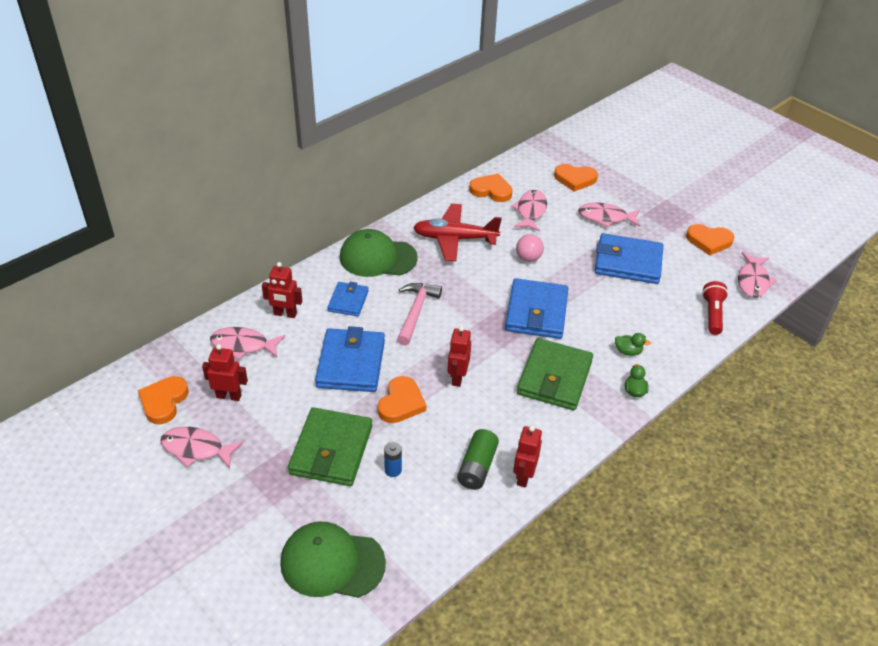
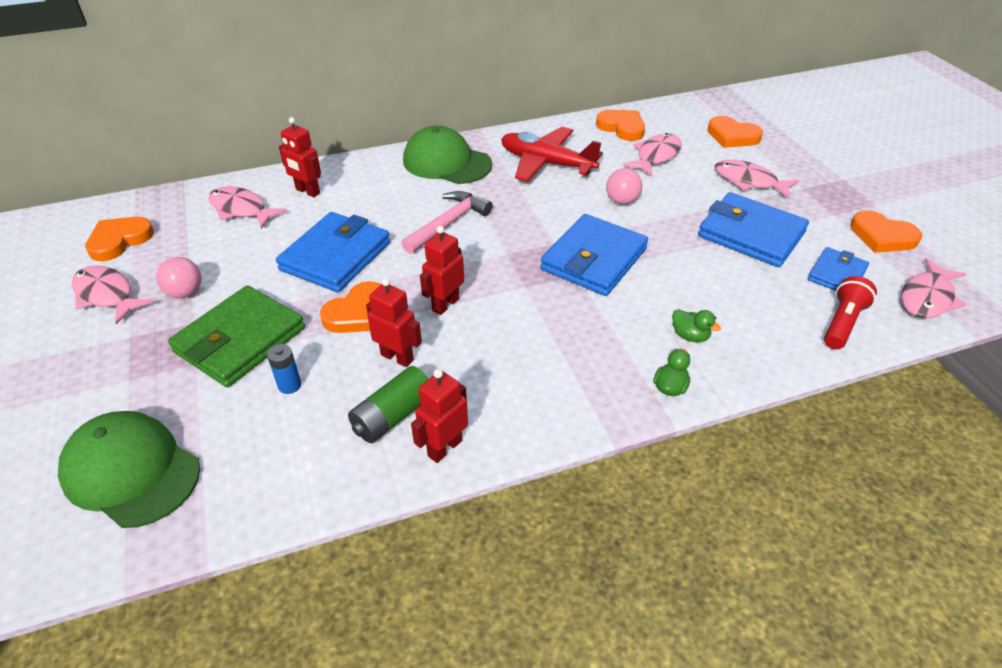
camera: 25 degrees right, 0 degrees up
(229, 396) = (185, 253): red robot -> red robot (397, 357)
(258, 427) = (185, 293): none -> pink ball
(348, 301) = (383, 195): blue wallet -> blue wallet (837, 274)
(554, 377) = (568, 339): green wallet -> none

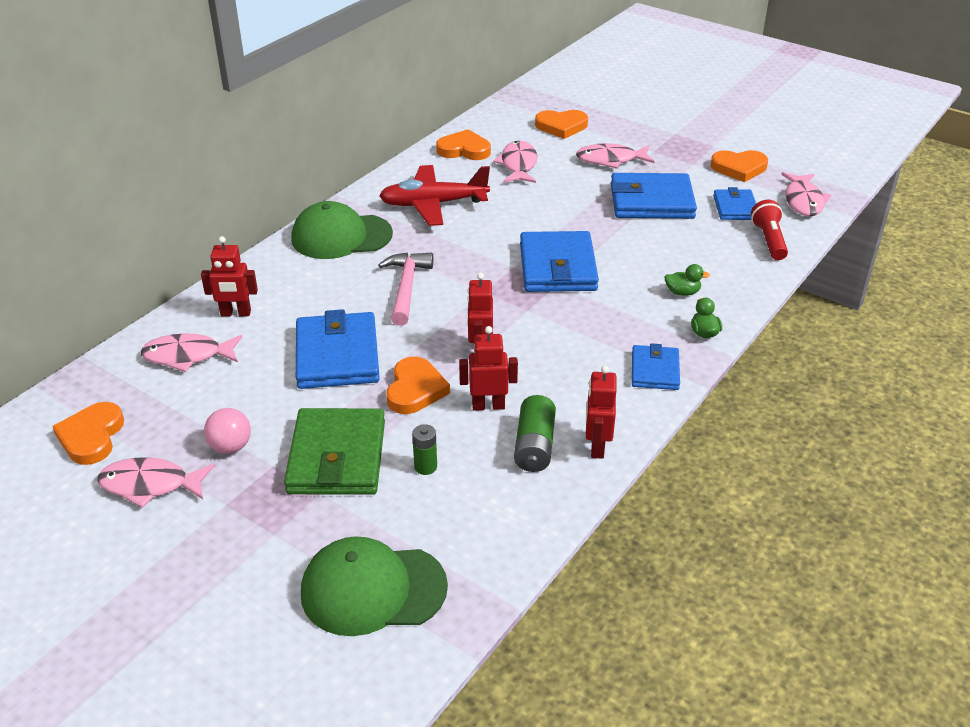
camera: 35 degrees left, 5 degrees down
(289, 385) = (425, 467): blue battery -> green battery
(579, 401) = (655, 371): none -> blue wallet
(621, 201) = (530, 212): pink ball -> none

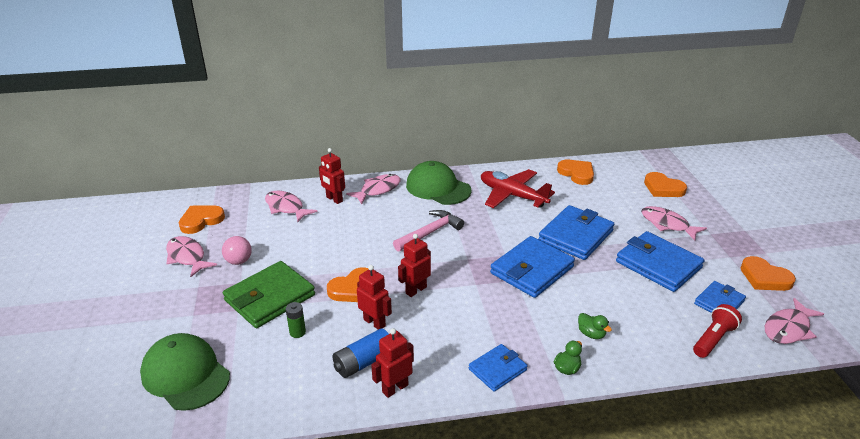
camera: 45 degrees right, 5 degrees down
(337, 355) = (345, 247): blue wallet -> blue wallet (576, 236)
(518, 165) = (598, 198): pink fish -> pink fish (378, 190)
(534, 446) = (363, 362): green battery -> blue battery

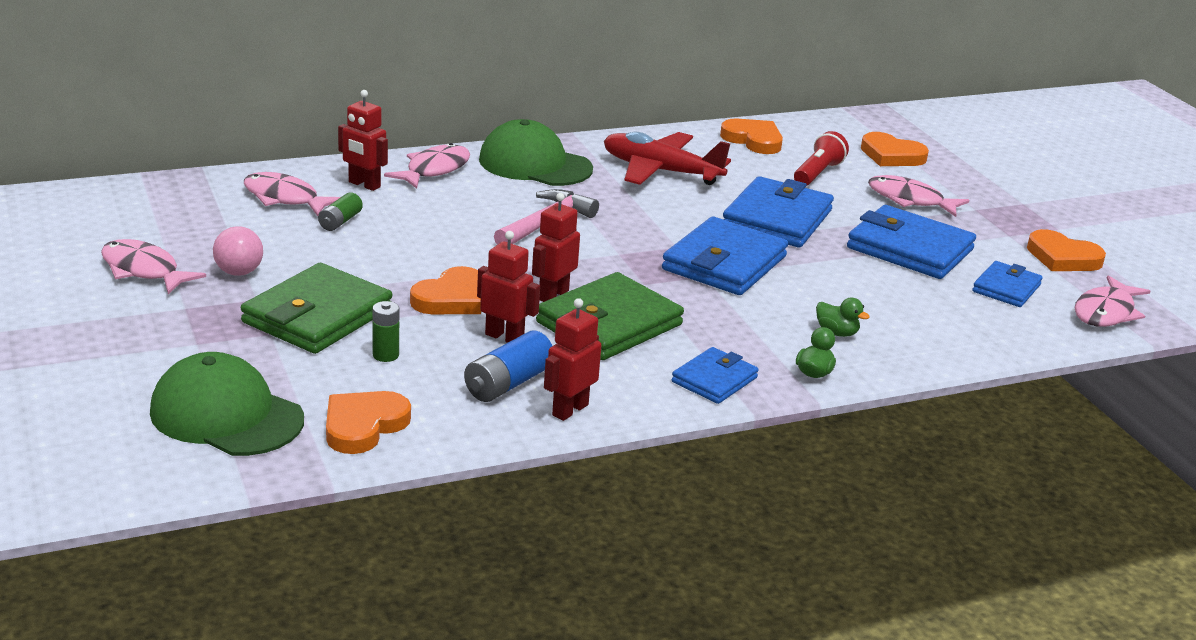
camera: 15 degrees left, 5 degrees down
(201, 221) = (140, 221): orange heart -> orange heart (363, 426)
(310, 226) = (340, 221): none -> green battery
(443, 316) = (609, 324): none -> green wallet
(713, 339) = (1008, 329): red flashlight -> red flashlight (817, 173)

